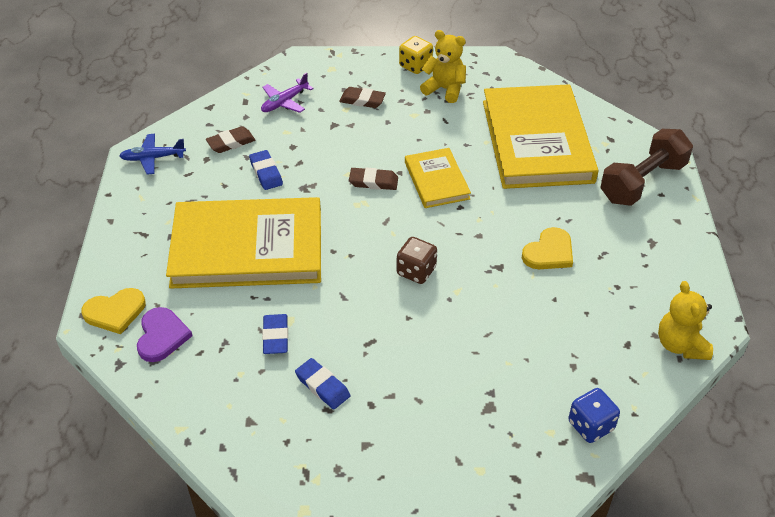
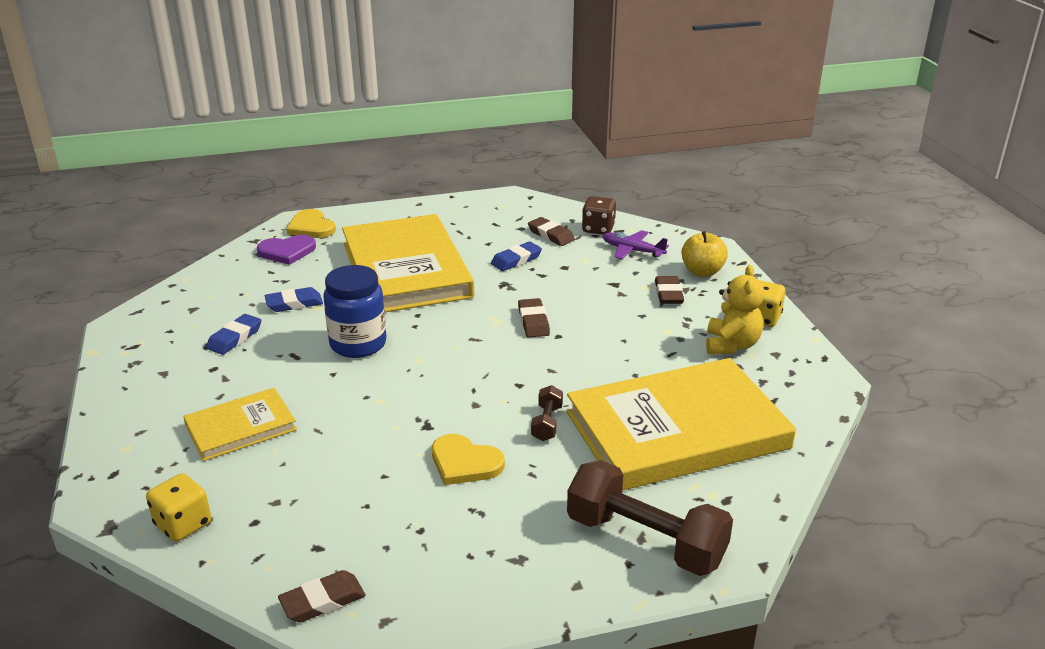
camera: 75 degrees right, 15 degrees down
(153, 158) = (508, 204): blue plane -> none
(337, 75) = (702, 272): none -> yellow apple
(367, 296) = (358, 344): none -> blue jar
(416, 271) = (402, 369): brown dice -> brown dice (598, 229)
(436, 180) = (556, 362): yellow book -> yellow book (241, 427)
(513, 201) = (547, 423): none -> brown dumbbell
(590, 425) = (183, 524): blue dice -> yellow dice
(680, 345) = (322, 601): yellow teddy bear -> brown eraser

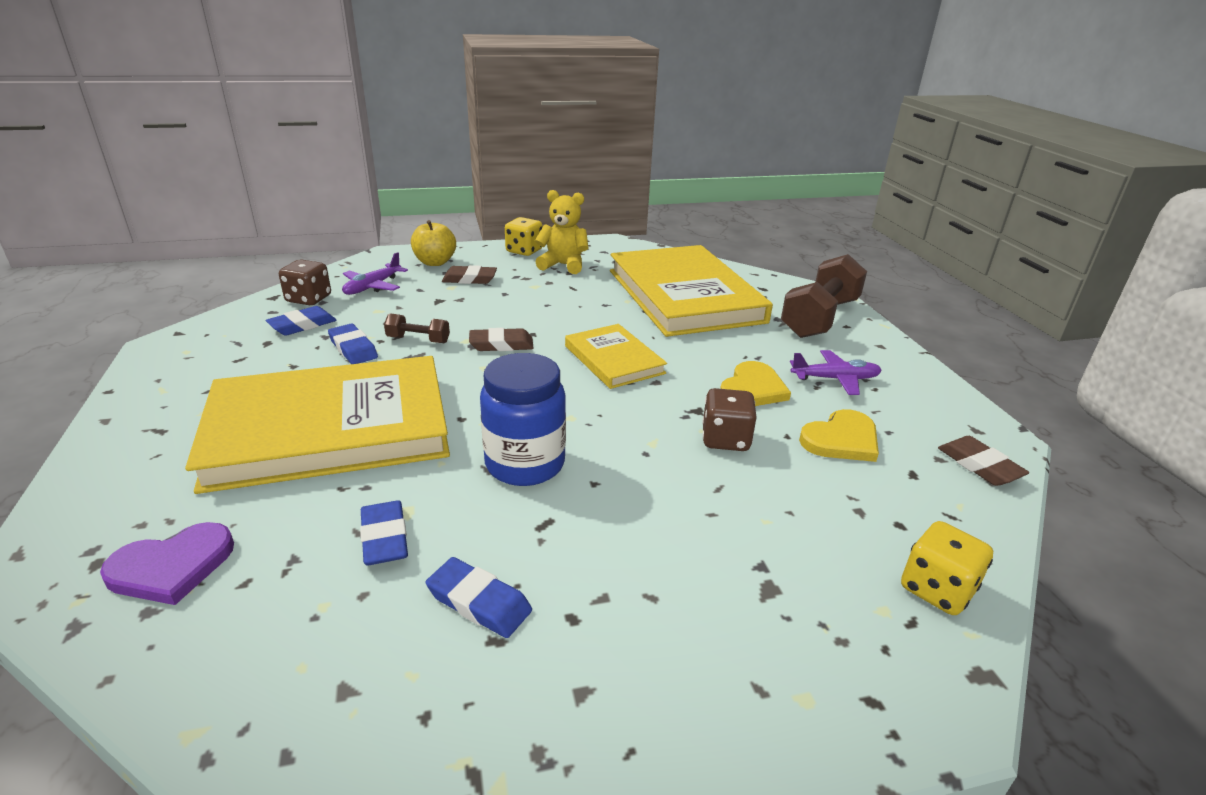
camera: 90 degrees left, 0 degrees up
(241, 427) = (726, 560): yellow book -> yellow book (613, 359)
(287, 251) = (172, 566): purple heart -> purple heart turned 75 degrees clockwise
(311, 227) = (85, 541): yellow heart -> yellow heart (841, 440)
(380, 438) = (725, 439): none -> brown dice
(488, 526) = (835, 379): none -> purple plane
(547, 423) = (683, 346): brown dumbbell -> brown dumbbell (418, 340)
(551, 235) = (302, 325): brown eraser -> blue eraser

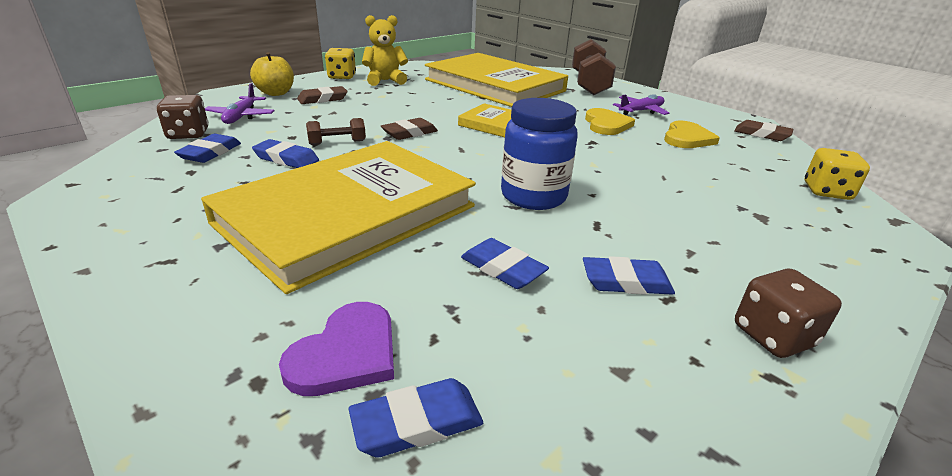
camera: 30 degrees left, 0 degrees up
(145, 650) = (417, 423): none -> blue eraser
(725, 439) = (630, 152): brown dice -> brown dice (773, 336)

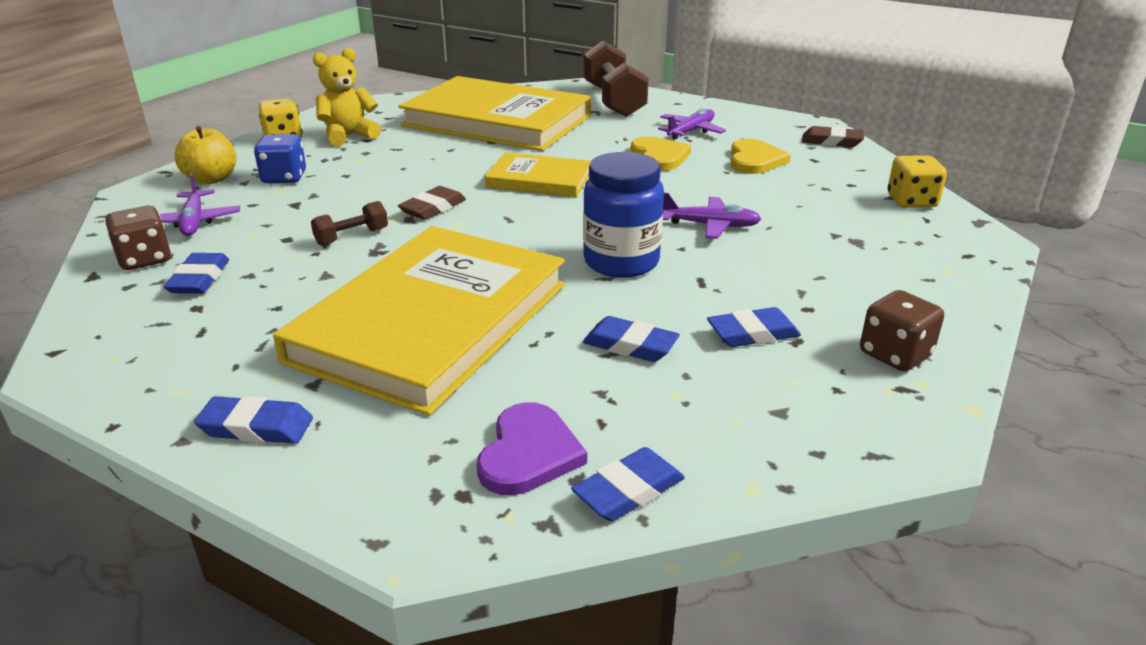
camera: 15 degrees left, 0 degrees up
(286, 159) = (305, 269): blue eraser -> blue eraser (256, 427)
(323, 99) = (284, 178): brown eraser -> blue dice
(626, 181) = (710, 225): none -> purple plane

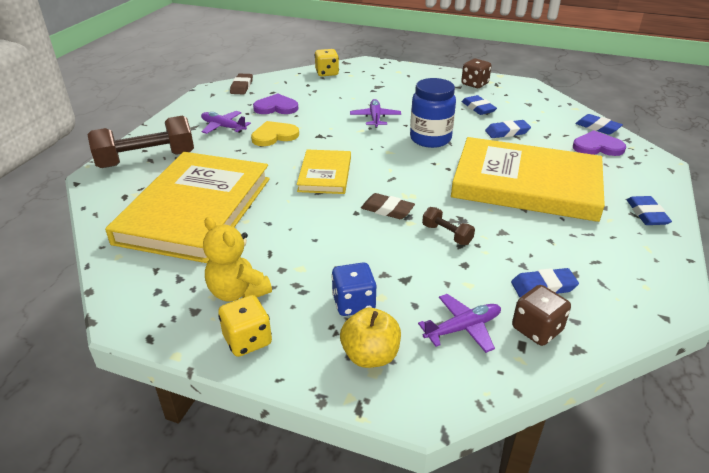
camera: 100 degrees left, 5 degrees up
(630, 345) = (507, 132): blue eraser -> blue eraser turned 60 degrees clockwise
(755, 160) = (276, 107): yellow heart -> purple heart

